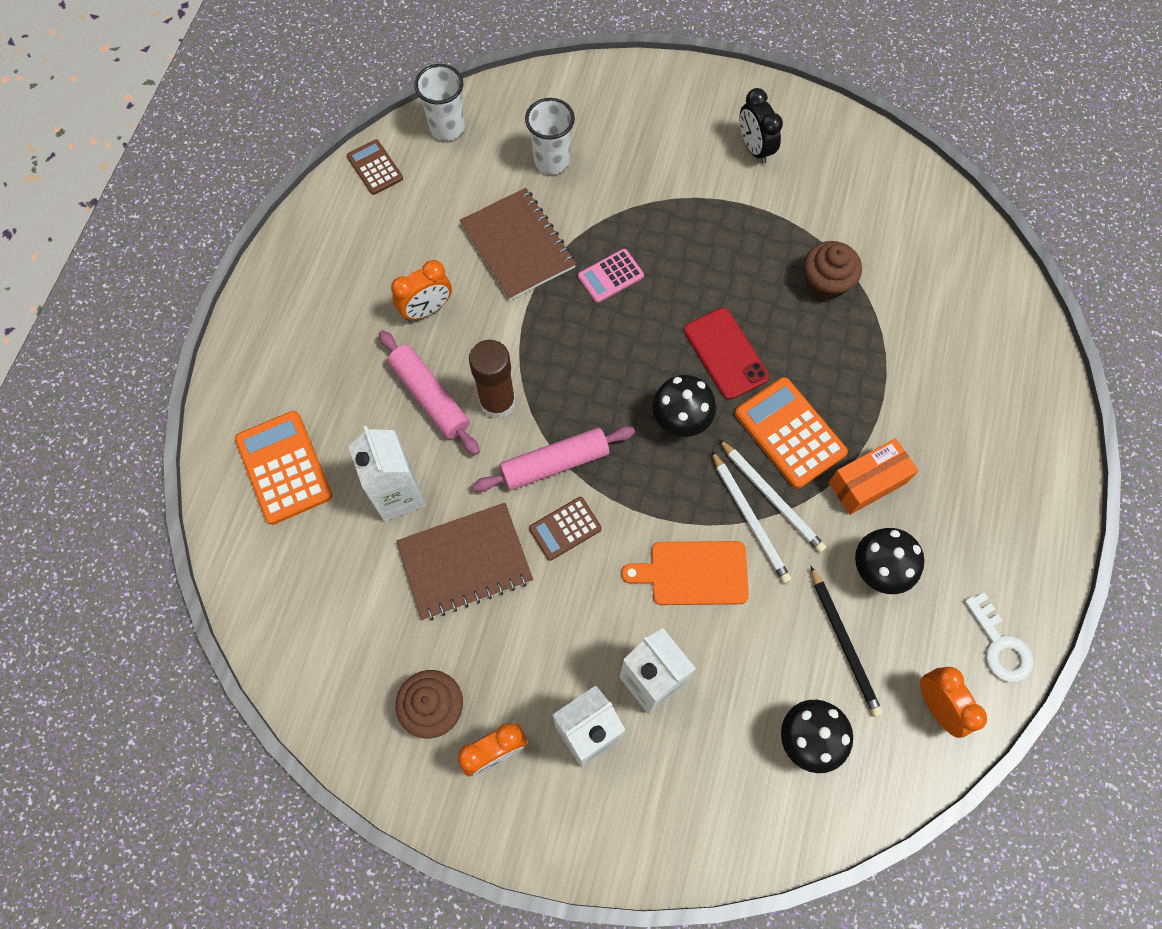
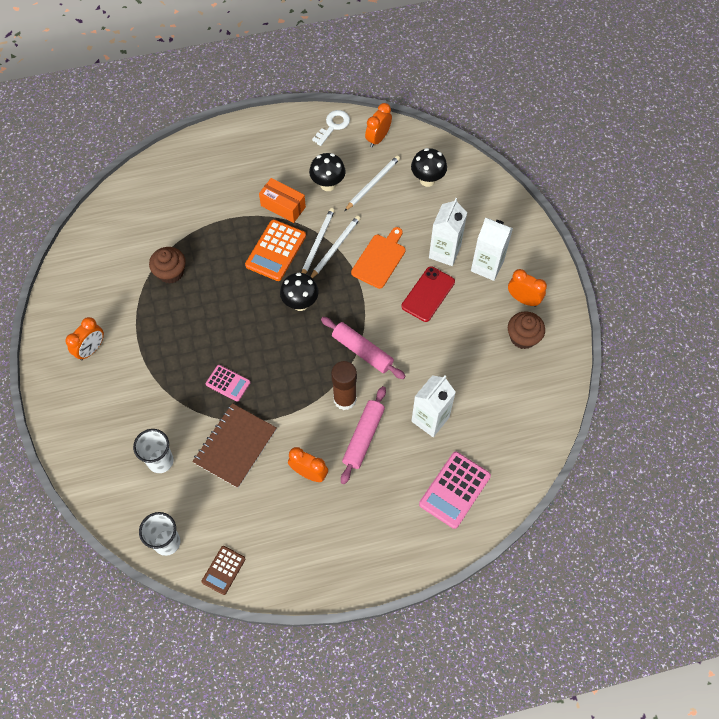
camera: 120 degrees left, 5 degrees down
(284, 467) = (454, 490): orange calculator -> pink calculator
(465, 562) = (444, 364): brown notebook -> none
(565, 529) = (395, 327): brown calculator -> none
(693, 573) = (380, 259): orange cutting board -> orange cutting board turned 120 degrees counterclockwise
(725, 354) = (245, 301): red phone -> red phone (428, 294)
(754, 148) = (91, 349): black clock -> orange clock
(844, 643) = (373, 183): black pencil -> white pencil

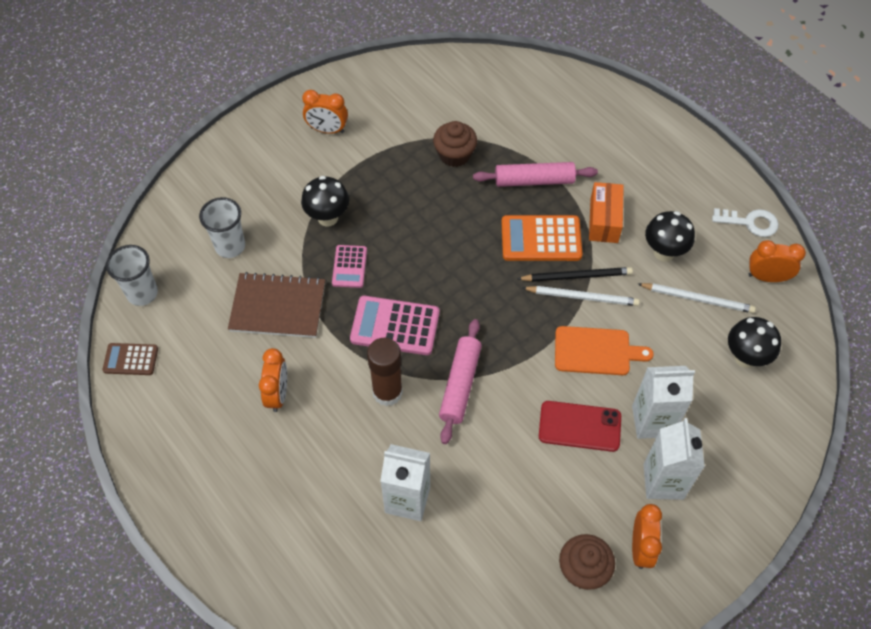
camera: 65 degrees right, 5 degrees down
(300, 303) = (487, 293): black mushroom -> black mushroom (328, 218)
(317, 243) = (577, 276): white pencil -> black pencil
(363, 437) = (348, 433): pink rolling pin -> pink rolling pin (534, 180)
(454, 490) = (325, 568): pink calculator -> pink calculator (395, 326)

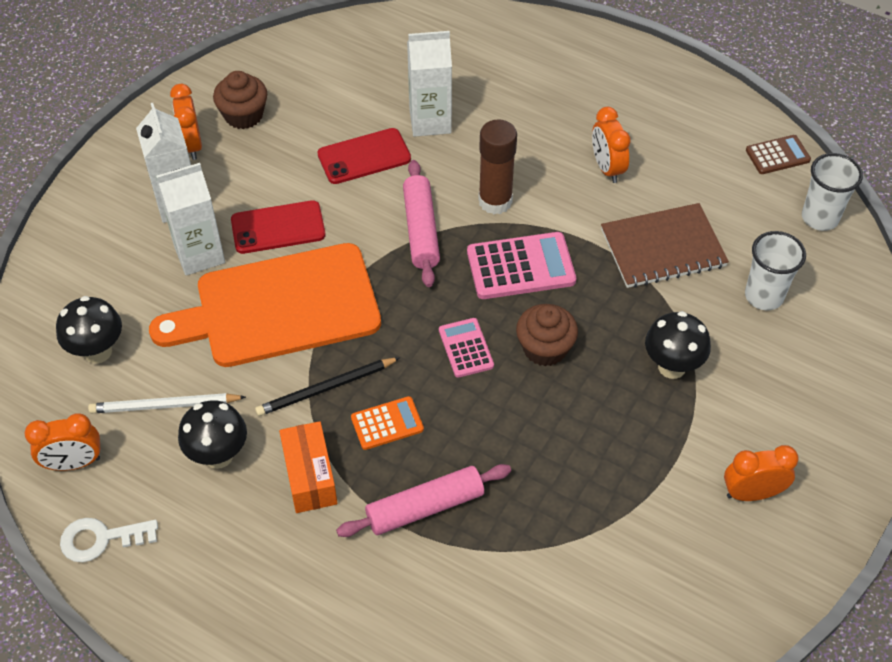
camera: 160 degrees right, 5 degrees down
(349, 267) = (609, 315): pink calculator -> pink calculator (466, 348)
(454, 155) = (553, 512): brown cupcake -> brown cupcake (545, 348)
(482, 478) = (364, 157): none -> red phone
(541, 239) = (387, 423): orange calculator -> orange calculator, size x0.60
(582, 297) = (311, 364): white pencil -> none
(596, 351) = (279, 307): orange cutting board -> orange cutting board, size x1.88

